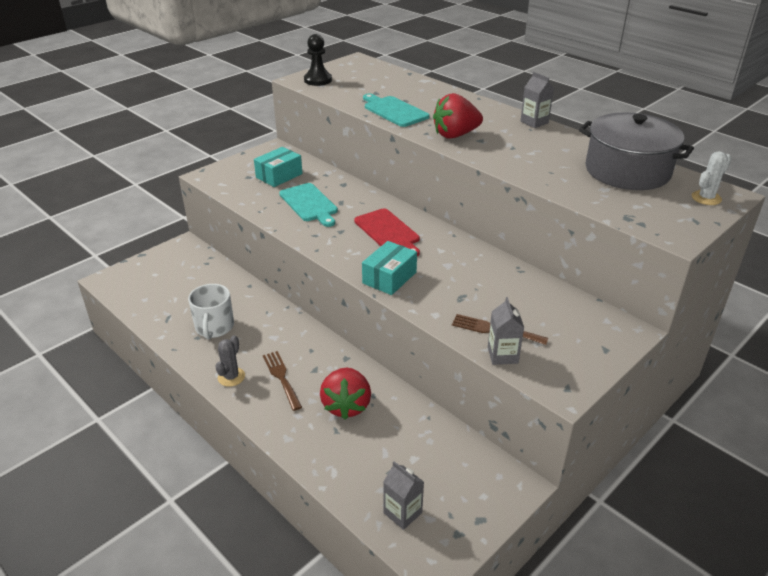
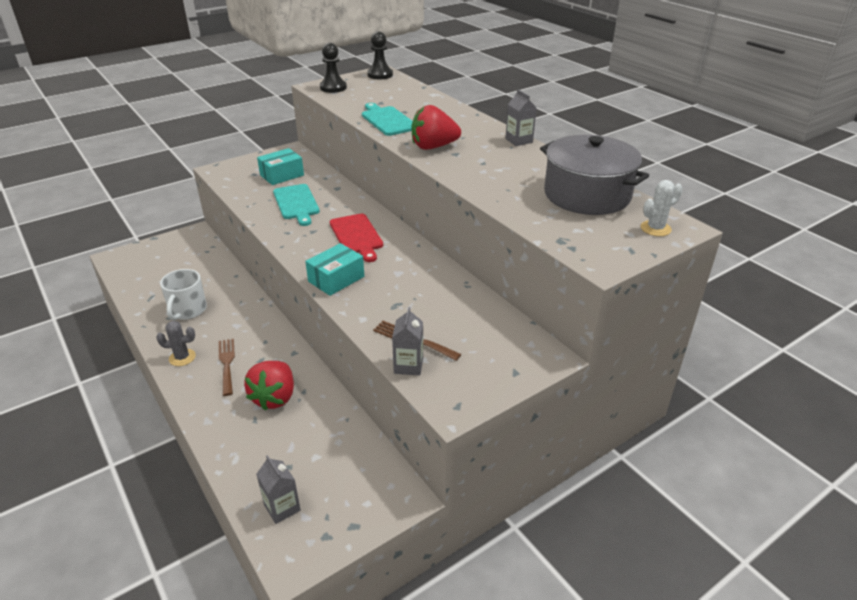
camera: 10 degrees right, 0 degrees up
(231, 377) = (182, 357): grey cactus -> grey cactus turned 60 degrees clockwise
(358, 63) = (380, 75): none -> black pawn

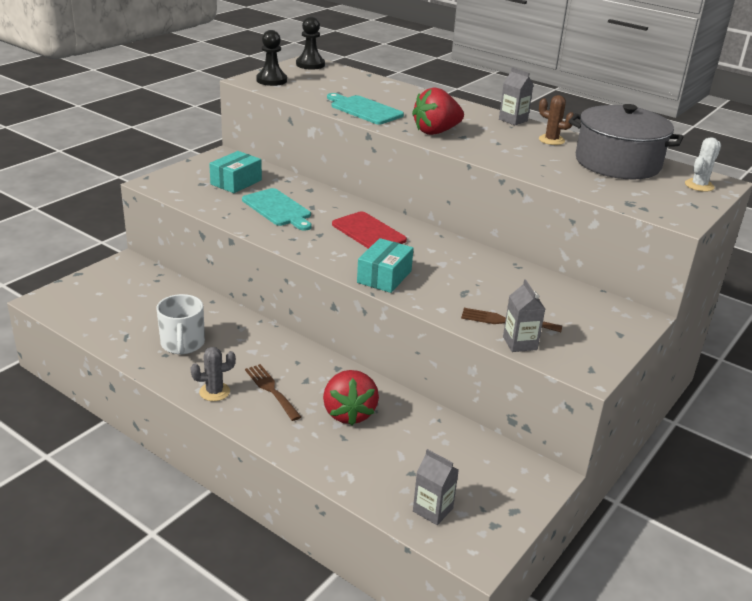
camera: 20 degrees left, 5 degrees down
(539, 164) = (551, 140): none -> brown cactus

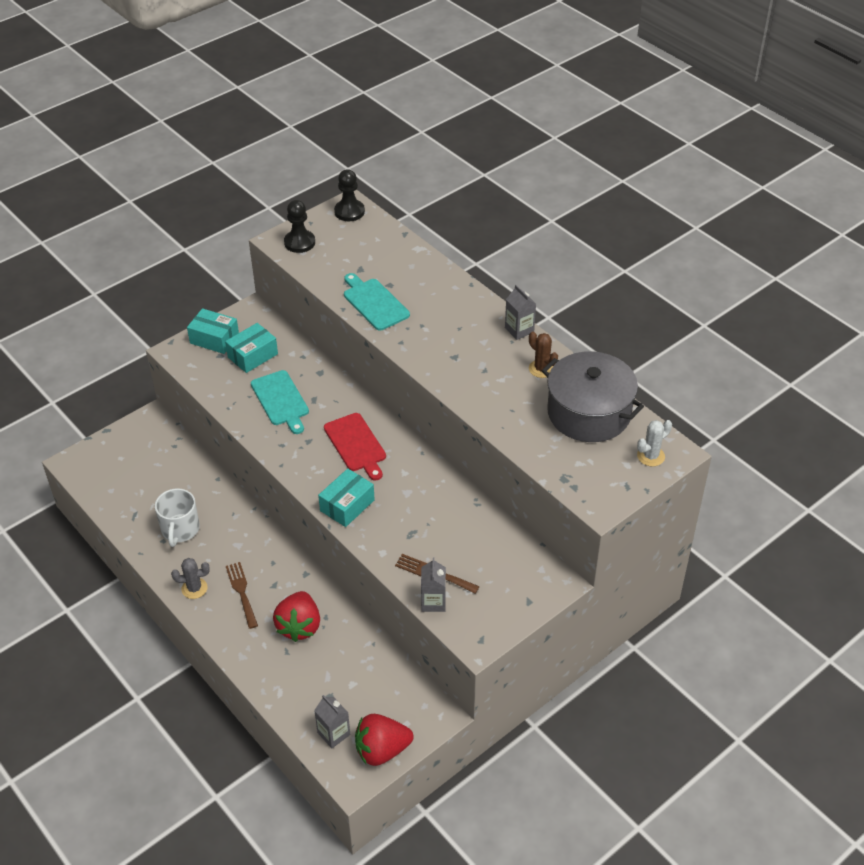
camera: 15 degrees right, 15 degrees up
(192, 173) = (214, 339): none -> turquoise box
(436, 132) = (430, 347): red strawberry -> red strawberry (382, 750)

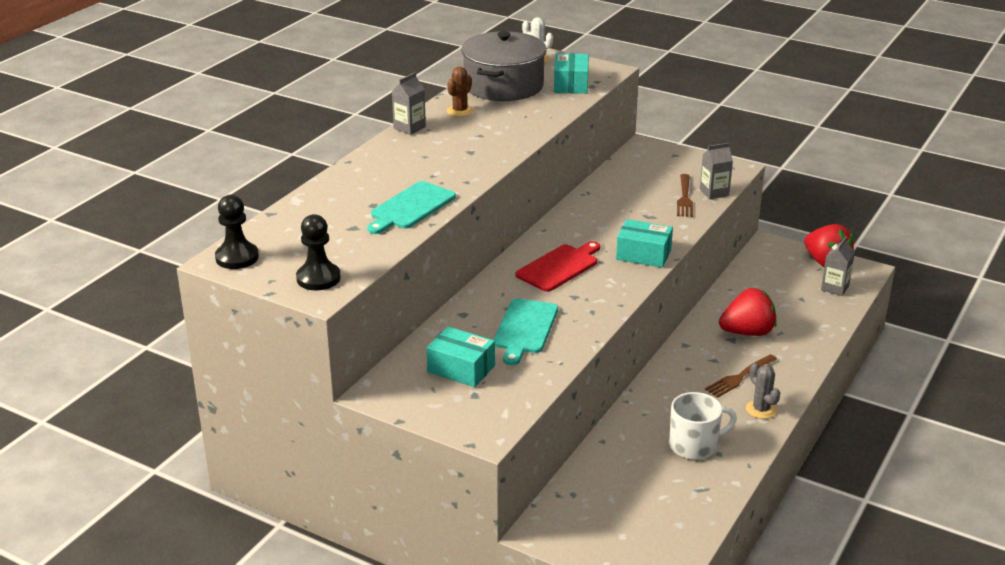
camera: 110 degrees left, 15 degrees down
(214, 339) = (446, 408): turquoise box -> turquoise box (571, 84)
(281, 400) = (525, 329): turquoise cutting board -> turquoise cutting board turned 150 degrees clockwise

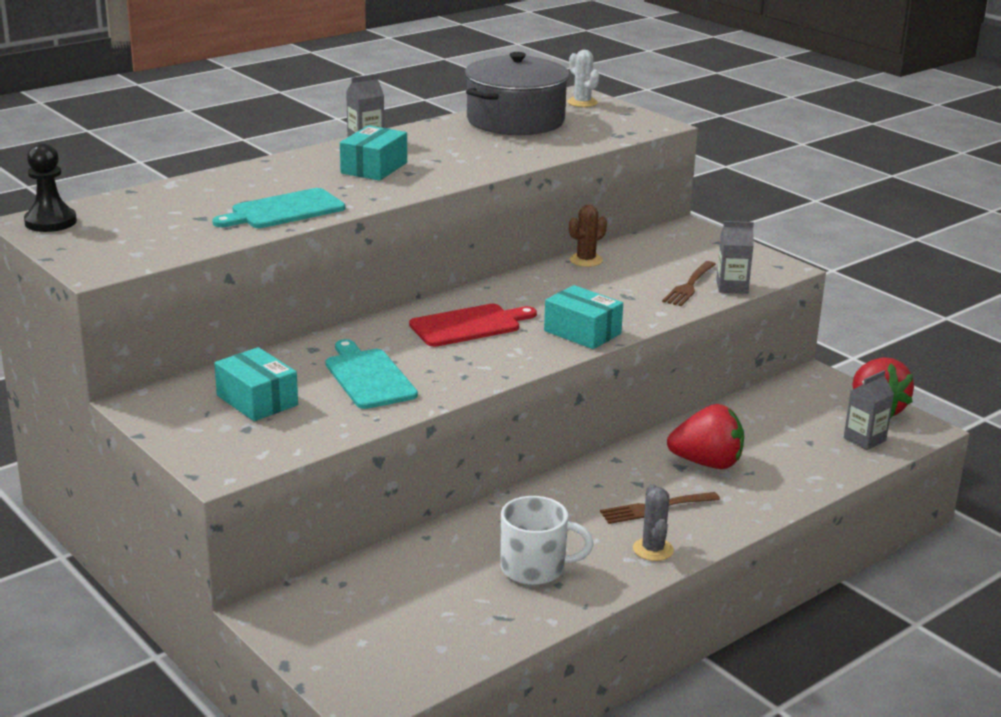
camera: 20 degrees right, 5 degrees down
(318, 278) = (111, 255): black pawn -> none
(460, 111) = (439, 135): brown cactus -> brown cactus (586, 260)
(525, 329) = (368, 377): turquoise cutting board -> turquoise cutting board turned 120 degrees clockwise
(571, 84) = (596, 130): turquoise box -> turquoise box (374, 168)

